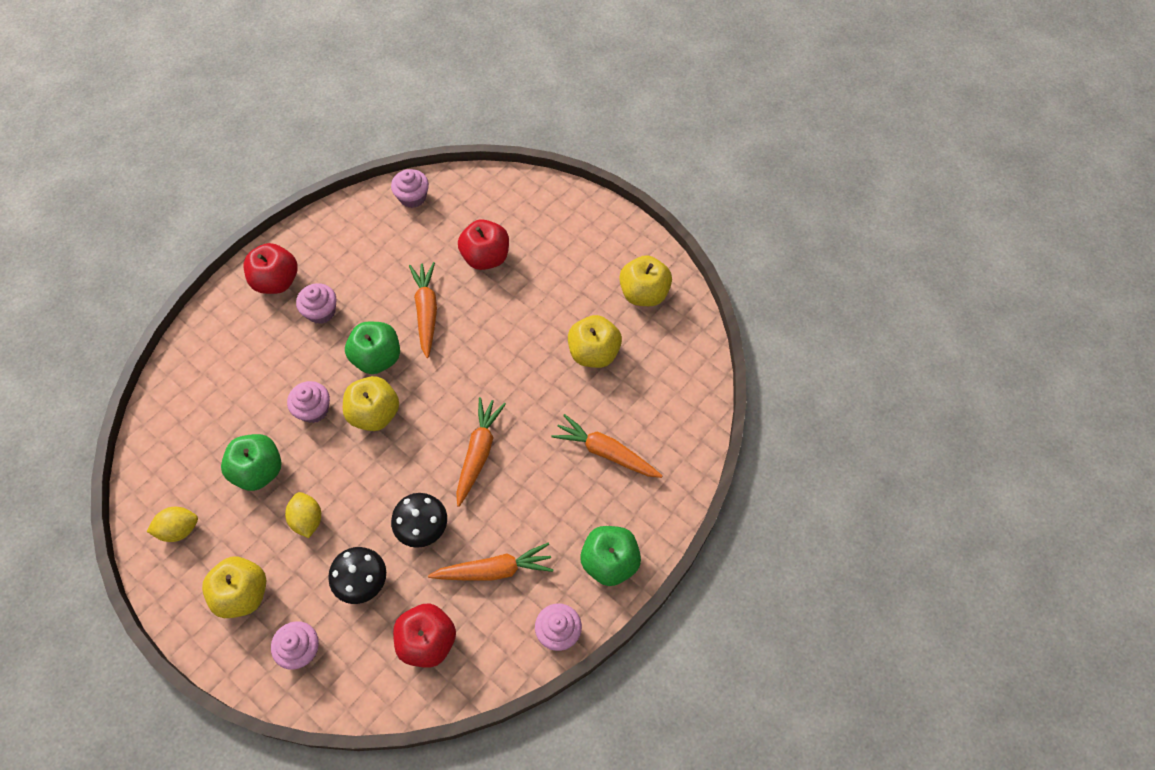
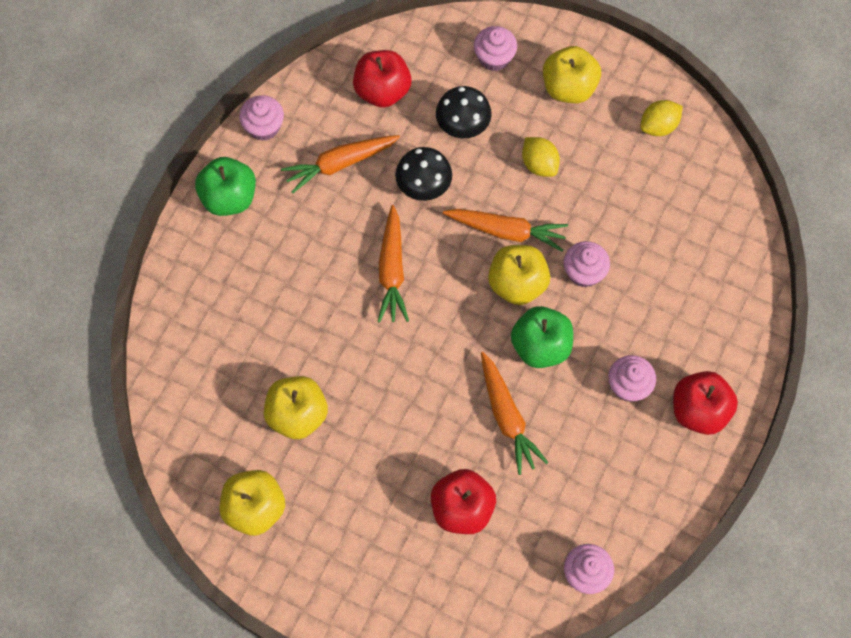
camera: 165 degrees right, 5 degrees up
(259, 470) = (610, 197): green apple -> none
(606, 452) = (257, 304): orange carrot -> orange carrot (506, 231)

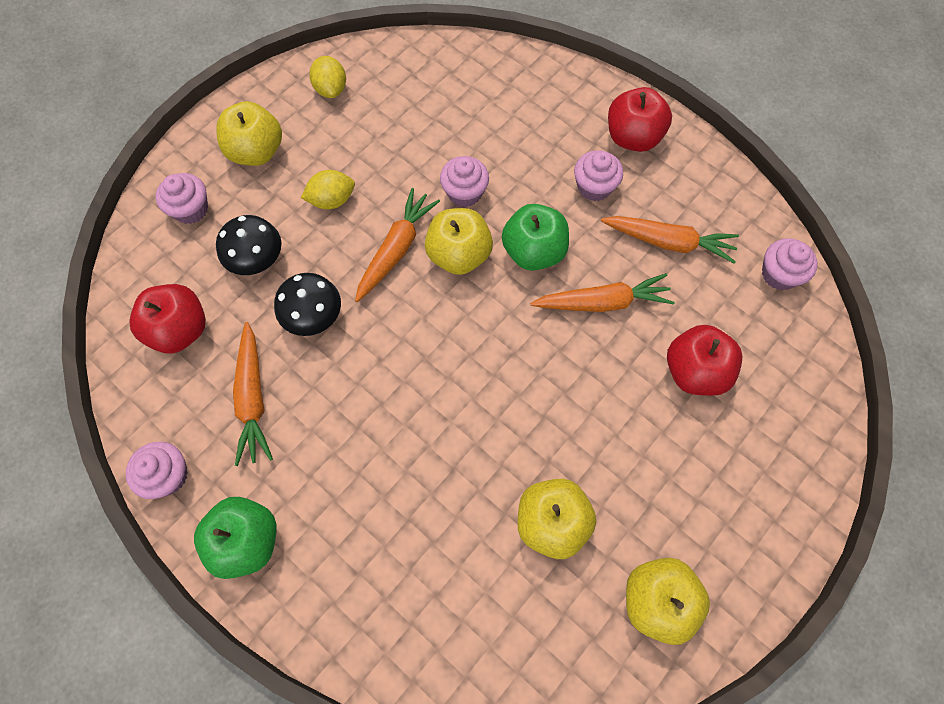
camera: 75 degrees left, 0 degrees up
(392, 270) = (404, 374): orange carrot -> orange carrot (668, 242)

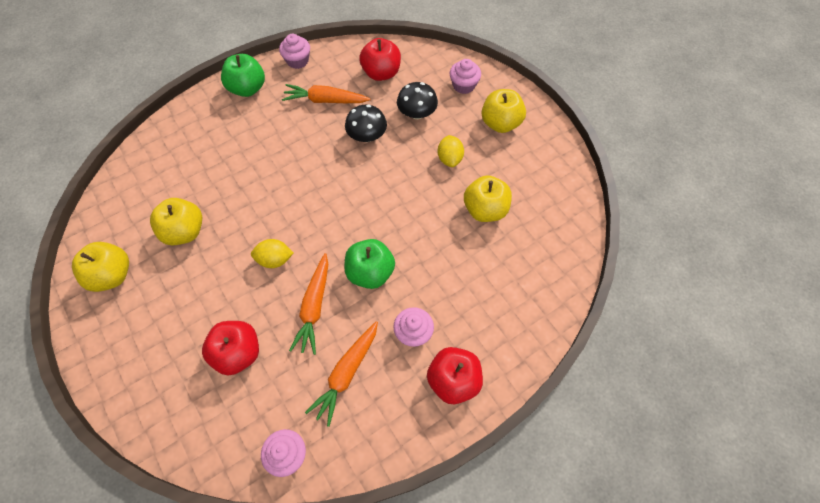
camera: 105 degrees right, 5 degrees down
(331, 89) = (547, 173): yellow lemon -> yellow lemon (275, 259)
(396, 250) = (399, 188): orange carrot -> none
(459, 255) = (383, 224): yellow apple -> yellow apple (485, 209)
(464, 192) = (433, 239): pink cupcake -> none

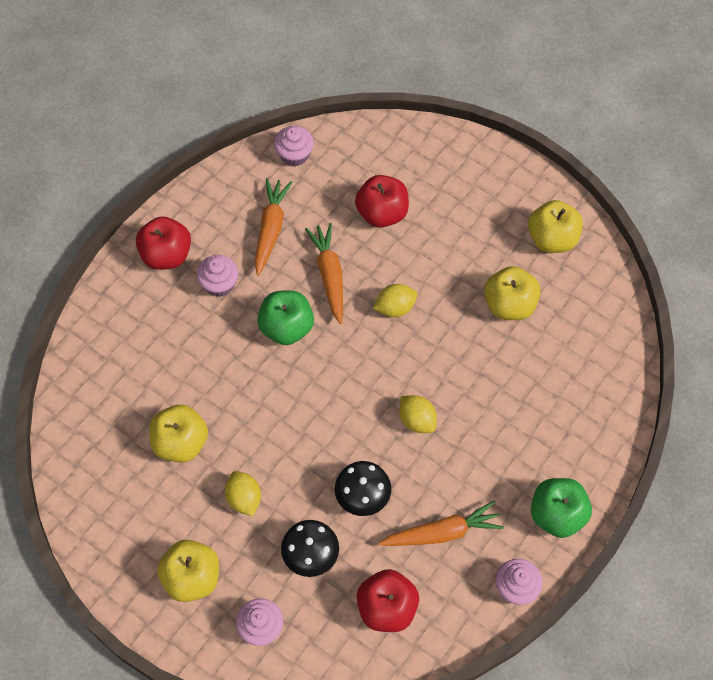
camera: 160 degrees right, 0 degrees up
(304, 171) = (417, 420): none -> yellow lemon

